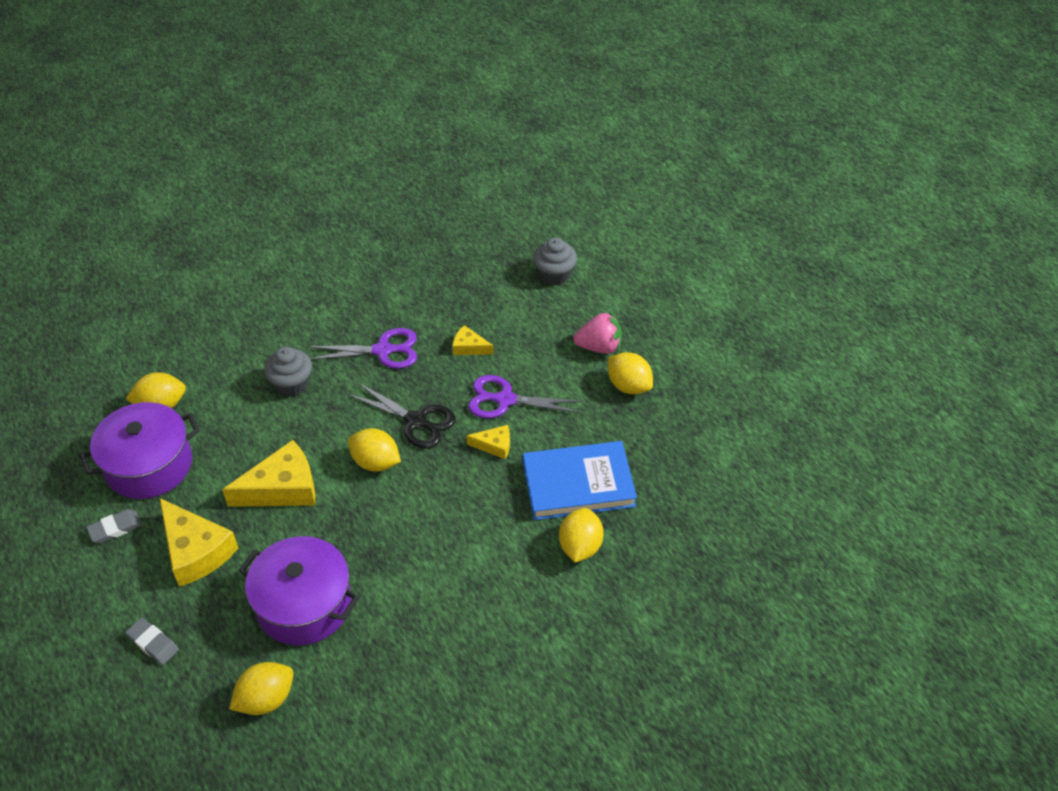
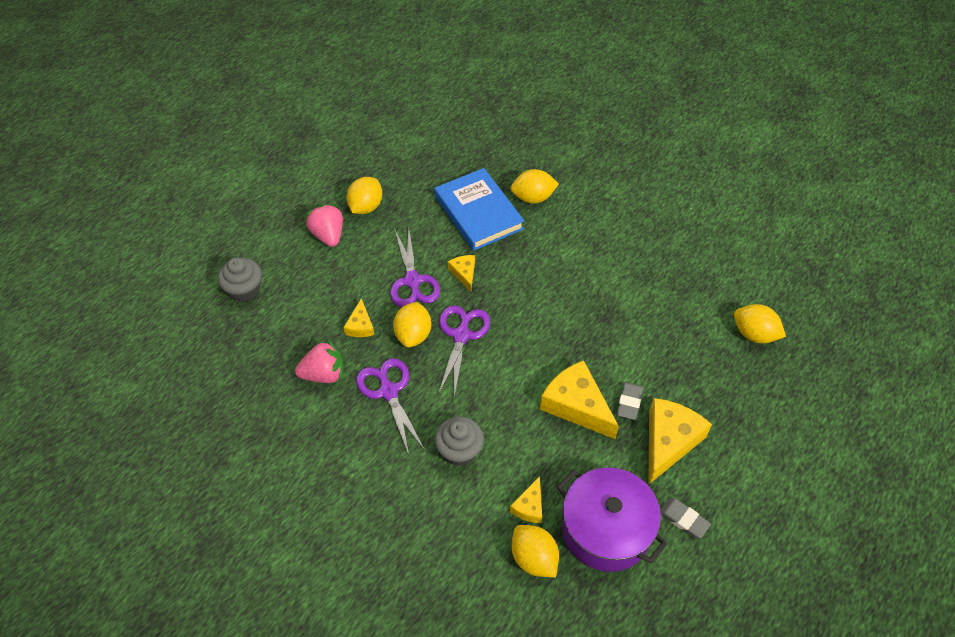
camera: 110 degrees left, 5 degrees up
(153, 643) = (761, 430): grey eraser -> grey eraser (629, 402)
(207, 417) = (529, 506): none -> yellow cheese
(304, 604) = (671, 343): purple pot -> none
(376, 462) = (518, 348): yellow lemon -> yellow lemon (413, 335)
(416, 421) = (461, 335): black scissors -> purple scissors
(427, 311) = (324, 374): none -> pink strawberry

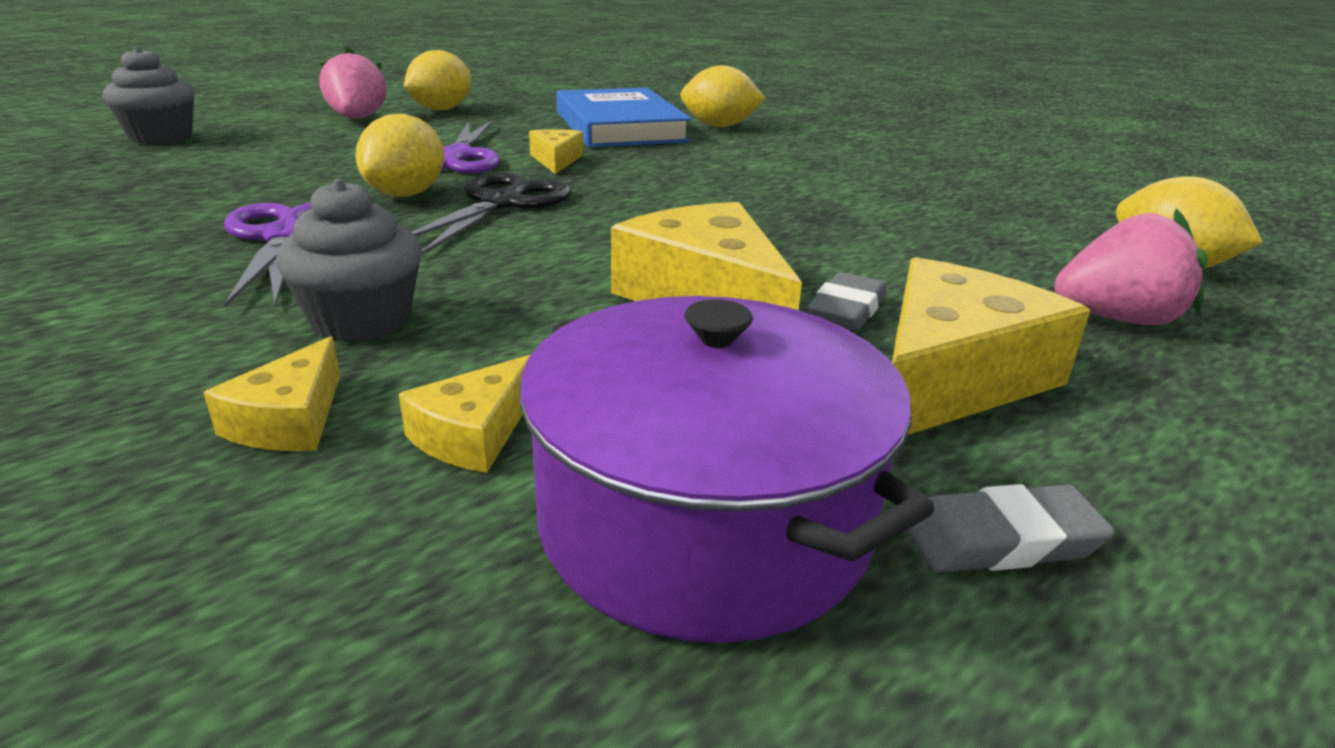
camera: 10 degrees right, 25 degrees down
(324, 374) = (181, 208): pink strawberry -> pink strawberry (1117, 319)
(360, 325) = (316, 178): yellow cheese -> yellow cheese (290, 420)
(461, 335) = (501, 203): purple scissors -> black scissors
(534, 558) = (399, 554): yellow lemon -> none
(683, 519) = (1001, 540): grey eraser -> grey eraser turned 60 degrees counterclockwise

